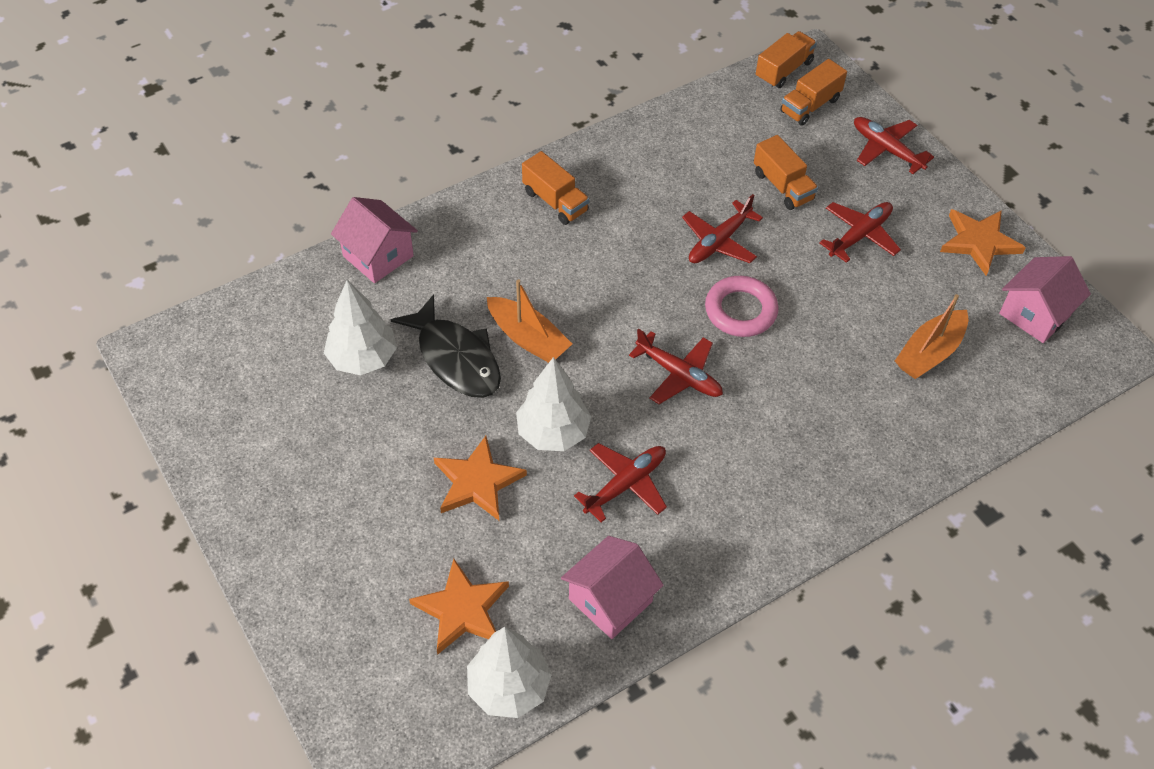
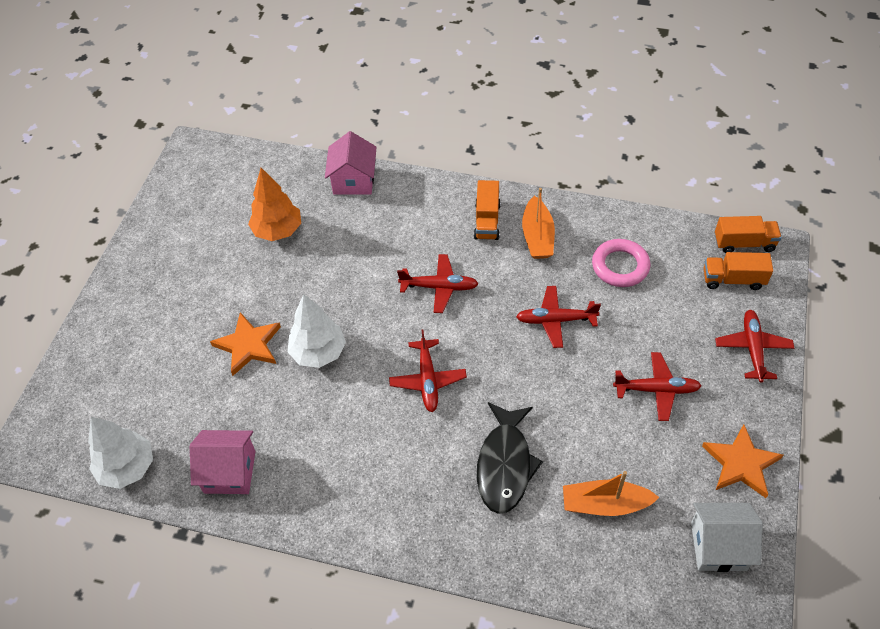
camera: 50 degrees right, 0 degrees up
(363, 358) = (278, 231): white tree -> orange tree
(456, 358) = (322, 268): black fish -> black fish (505, 465)
(462, 609) = (158, 406): orange star -> none
(528, 338) = (372, 288): orange boat -> orange boat (537, 236)
(625, 485) = (318, 416): red plane -> red plane (439, 287)
(740, 310) = (514, 373): pink ring -> pink ring (620, 266)
(783, 186) = (644, 317): orange truck -> none
(1034, 314) = (718, 546): pink house -> white house

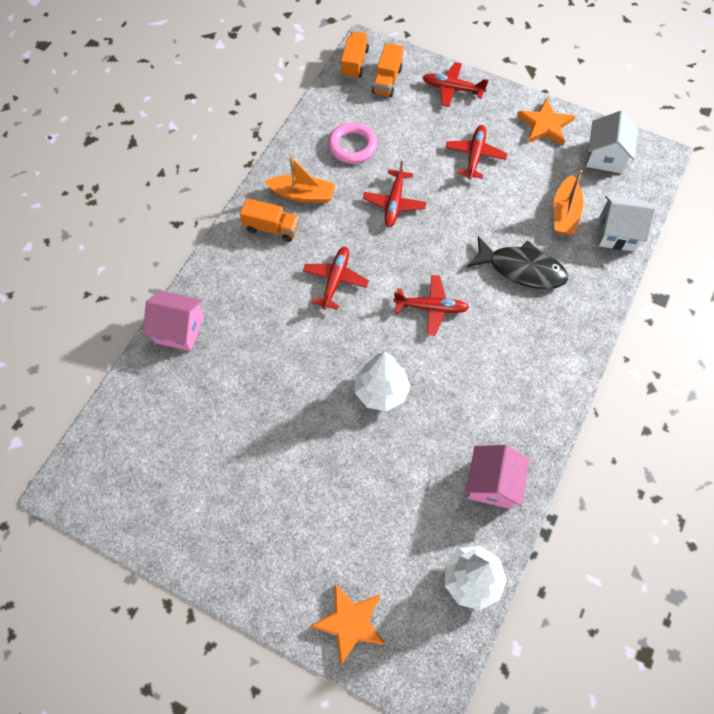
camera: 80 degrees left, 10 degrees up
(248, 345) = (357, 453): orange star -> orange star (350, 623)
(278, 231) = (221, 410): orange tree -> none
(594, 573) = (617, 233): none -> white house

